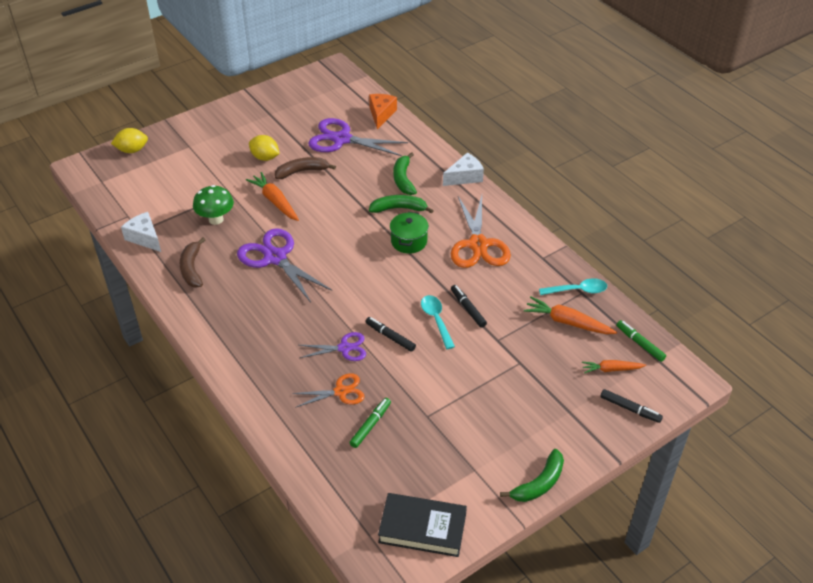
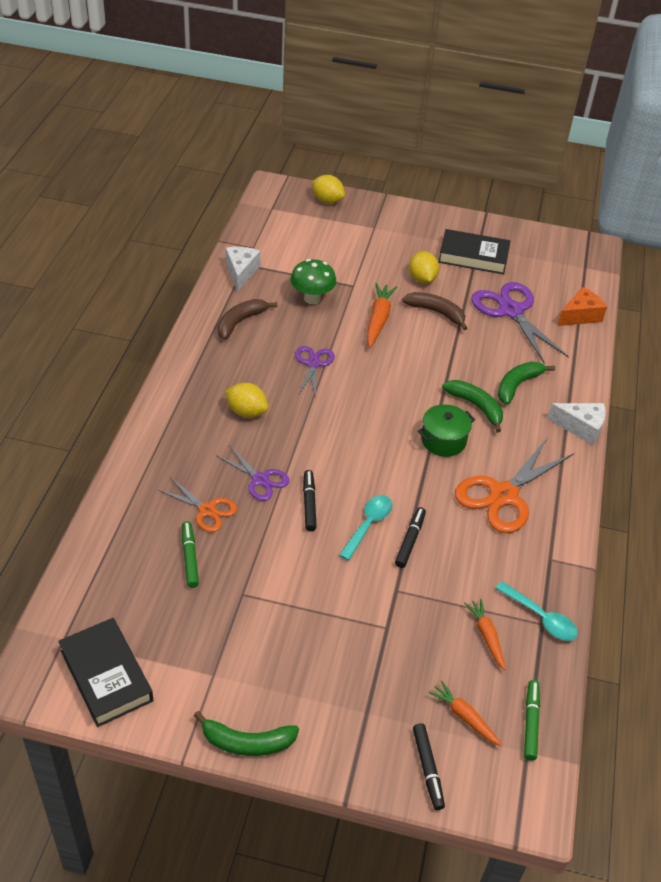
camera: 45 degrees right, 0 degrees up
(275, 122) = (473, 256): none -> black book
(275, 257) = (313, 364): purple scissors -> purple scissors, size x0.57
(278, 318) = (246, 412): none -> yellow lemon
(370, 425) = (190, 557): green marker -> green marker turned 90 degrees counterclockwise
(568, 322) = (486, 636): orange carrot -> orange carrot, size x0.65

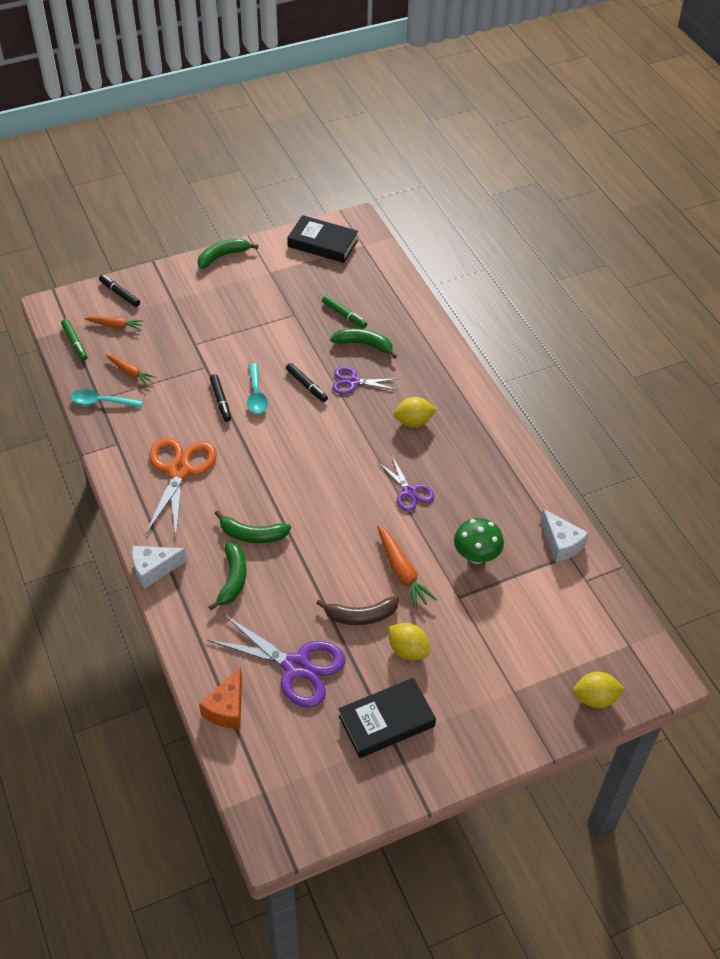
camera: 145 degrees right, 5 degrees up
(207, 510) = (364, 345): orange scissors -> green banana
(240, 322) = (503, 493): brown banana -> none
(443, 440) = (255, 488): green pot -> none

